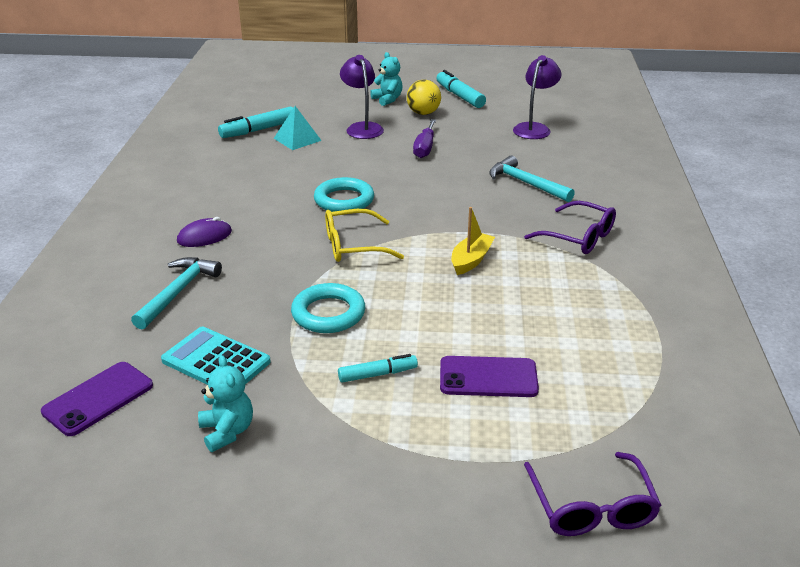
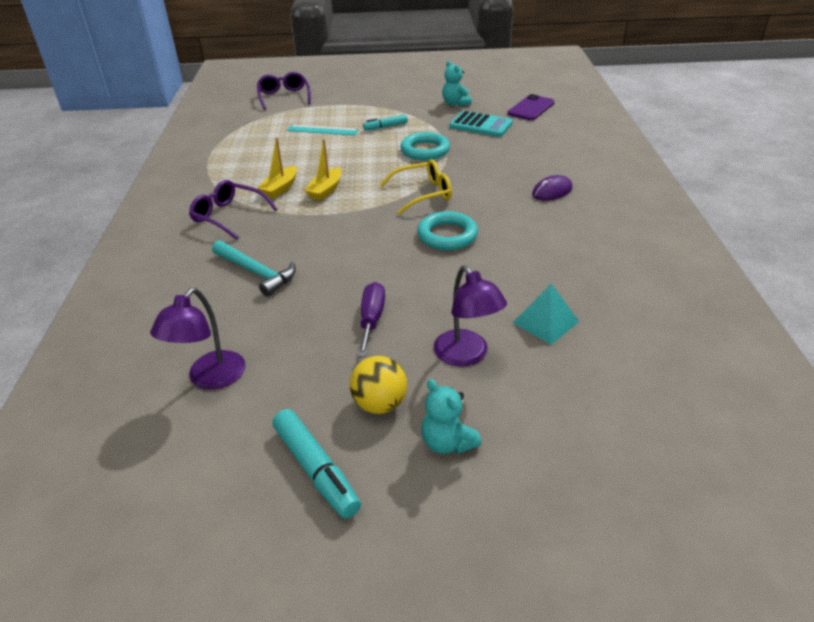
camera: 175 degrees right, 5 degrees up
(178, 292) = (535, 154): turquoise hammer -> none
(258, 130) = (611, 336): turquoise marker -> none
(488, 377) = (322, 130): purple phone -> turquoise ruler
(529, 268) = (280, 188): none -> yellow boat

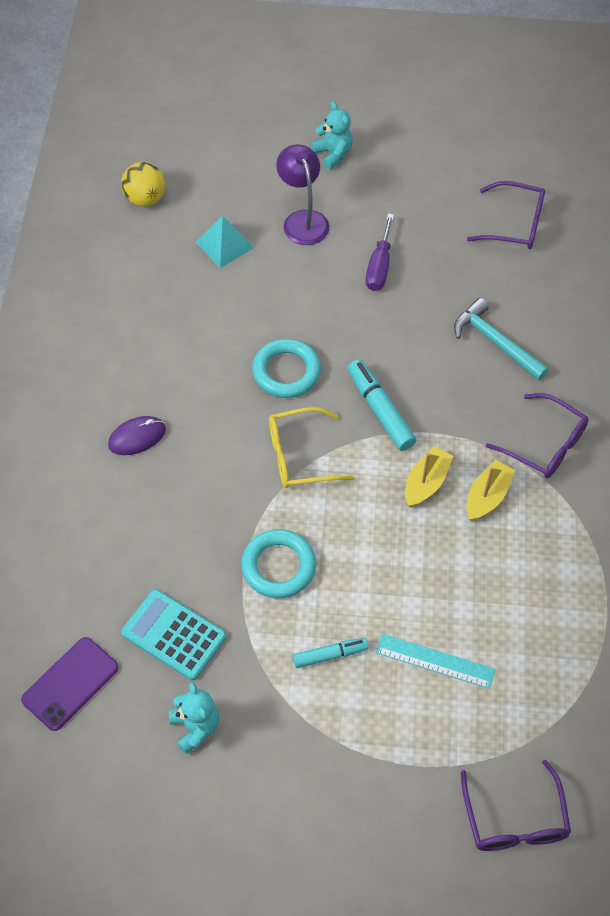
camera: 175 degrees left, 20 degrees up
(210, 379) = (515, 224): purple lamp -> purple glasses
(316, 469) = (425, 147): turquoise marker -> turquoise marker (380, 410)
(380, 404) = (378, 187): yellow ball -> yellow ball (145, 199)

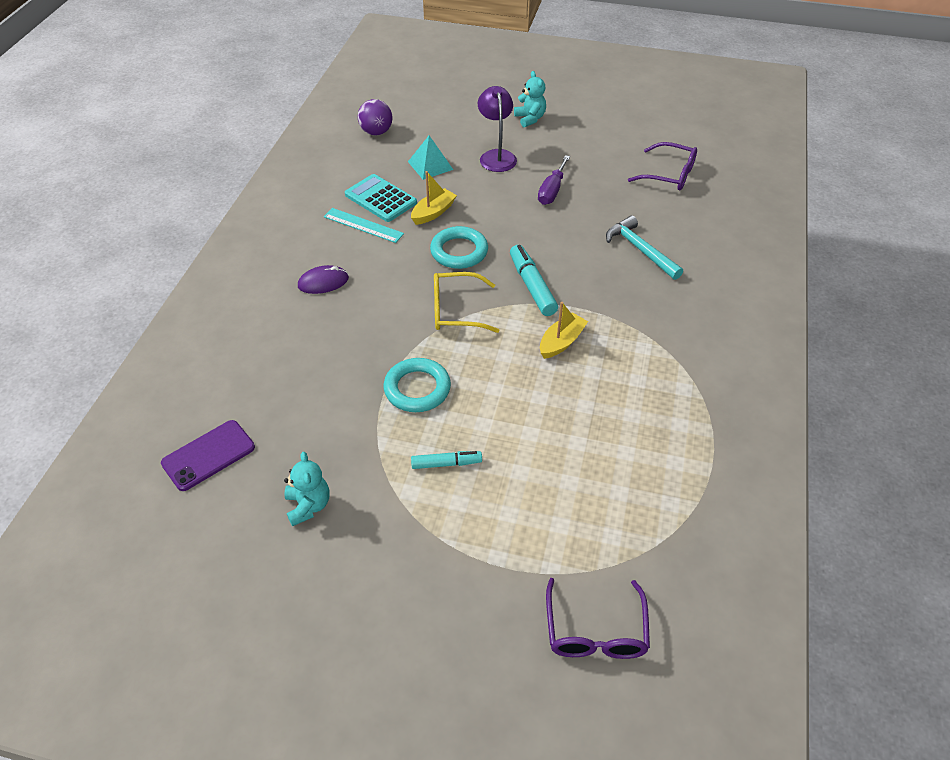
camera: 10 degrees right, 10 degrees down
(145, 199) = (376, 132): yellow ball -> purple ball
(174, 635) = (311, 429): turquoise calculator -> turquoise calculator (380, 199)
(435, 661) = (542, 481): turquoise ruler -> turquoise ruler (363, 225)
(487, 496) = (614, 358): yellow boat -> yellow boat (433, 212)
(545, 445) = (672, 326): purple glasses -> none

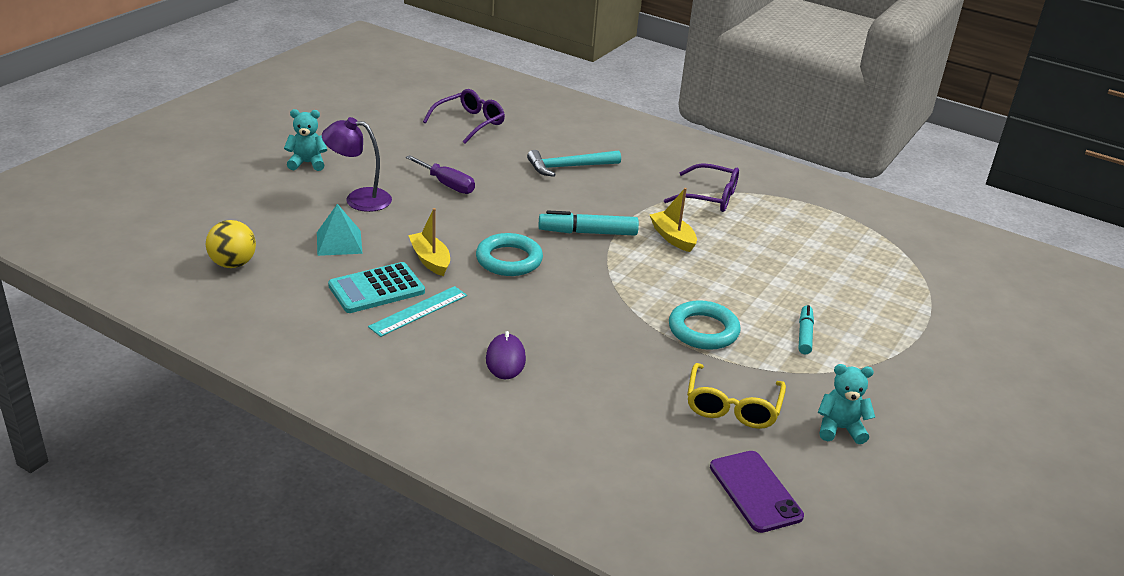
camera: 75 degrees left, 15 degrees down
(376, 132) = (233, 264): purple ball -> yellow ball
(456, 310) = (600, 283): yellow glasses -> yellow glasses (732, 407)
(595, 631) = (985, 304): purple glasses -> purple glasses (709, 197)

